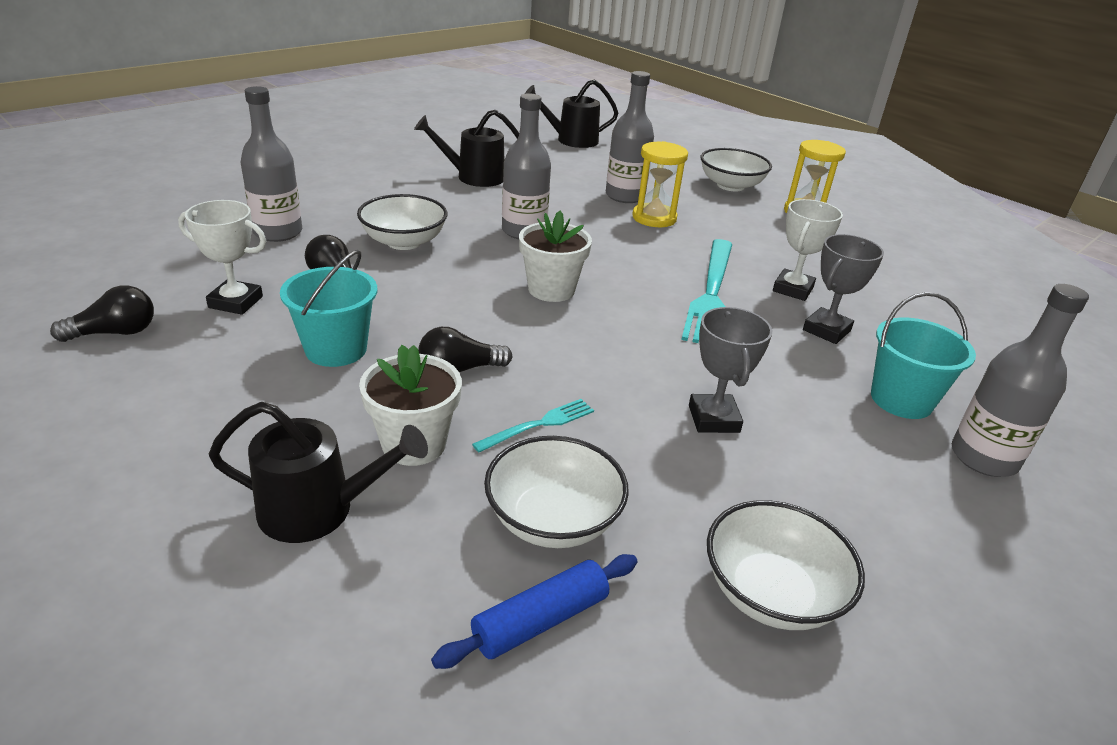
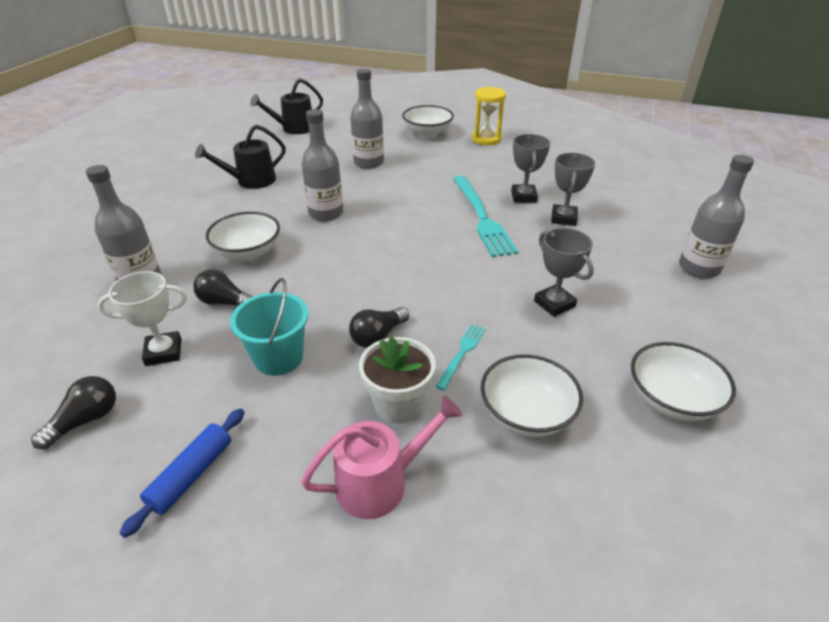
camera: 25 degrees left, 5 degrees up
(318, 509) = (380, 482): black watering can -> pink watering can
(540, 621) = (576, 482): blue rolling pin -> blue rolling pin (191, 475)
(551, 290) = (383, 252): white flower pot -> none
(654, 218) = (401, 173): yellow hourglass -> none
(792, 289) = (523, 197): white trophy -> grey trophy
(901, 400) = (635, 249): turquoise bucket -> none

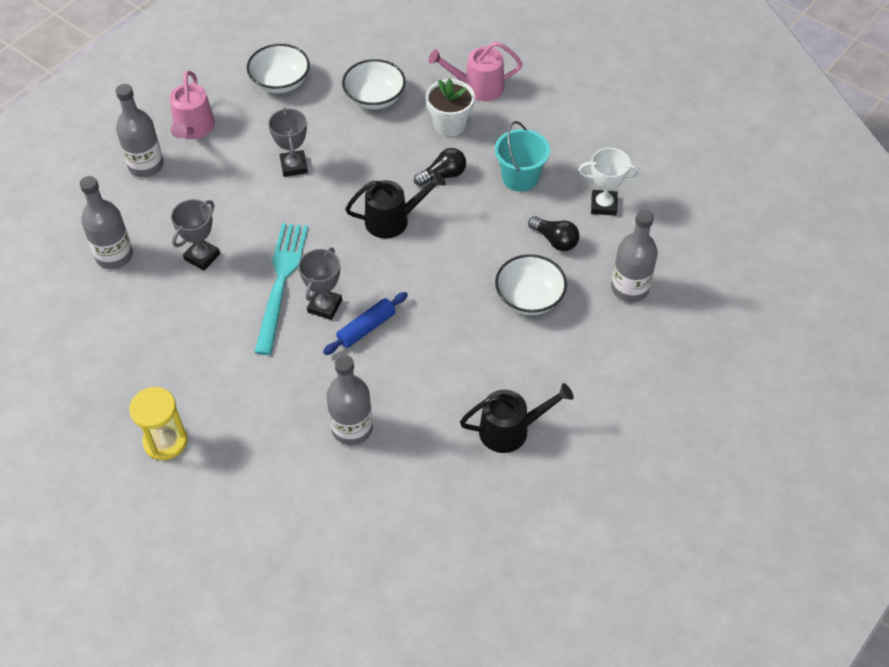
camera: 160 degrees left, 15 degrees up
(86, 420) = (650, 167): black light bulb -> none
(191, 475) = (582, 117): blue rolling pin -> blue rolling pin (366, 328)
(294, 128) = (424, 568): black watering can -> black watering can (392, 220)
(326, 213) = (438, 337): grey bottle -> grey bottle (114, 256)
(427, 133) = (234, 487): white bowl -> none
(462, 353) = (390, 146): turquoise fork -> none
(523, 197) = (214, 302): grey trophy -> grey trophy (325, 306)
(701, 313) = (193, 129): none -> pink watering can

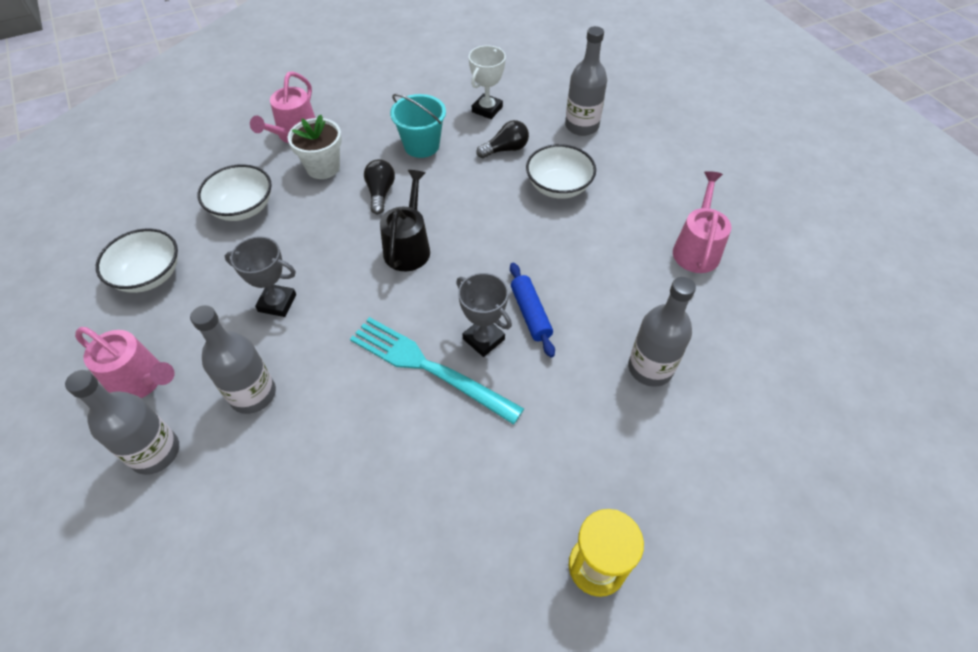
camera: 65 degrees left, 0 degrees up
(114, 256) = (274, 538): grey bottle -> grey bottle (253, 394)
(202, 257) = (343, 435): grey trophy -> none
(510, 430) = (696, 249): black watering can -> pink watering can

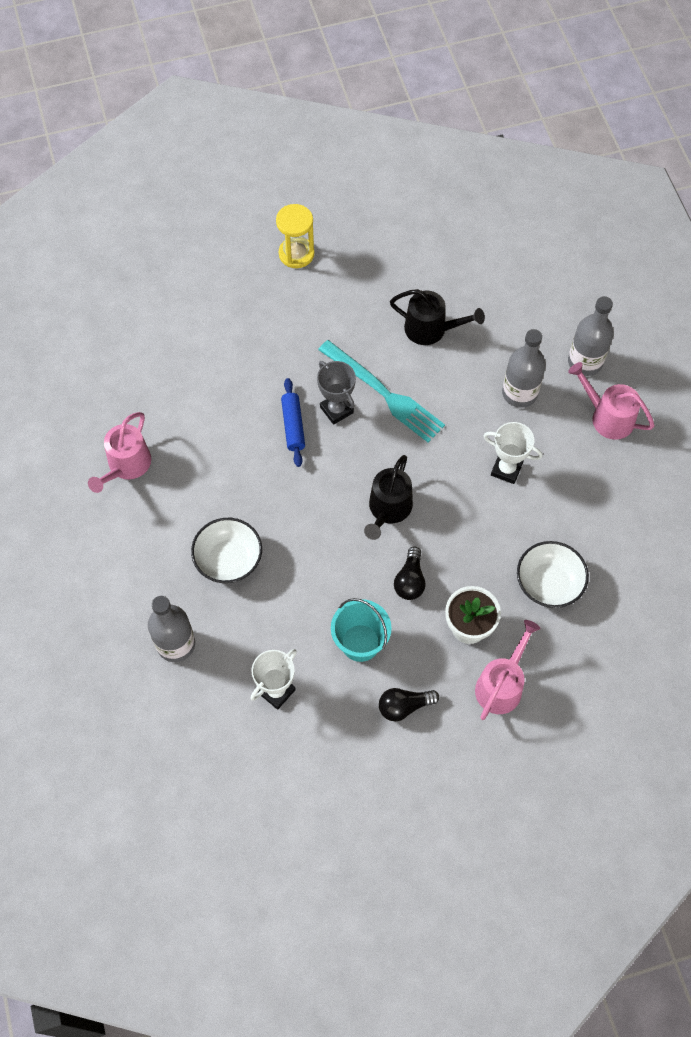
camera: 170 degrees left, 10 degrees up
(149, 275) = (624, 516): white bowl -> none
(277, 303) = (506, 469): grey trophy -> white trophy
(373, 467) = (430, 329): none -> black watering can
(505, 149) = (270, 621): black light bulb -> black light bulb (404, 706)
(650, 368) = (213, 367): grey bottle -> none

